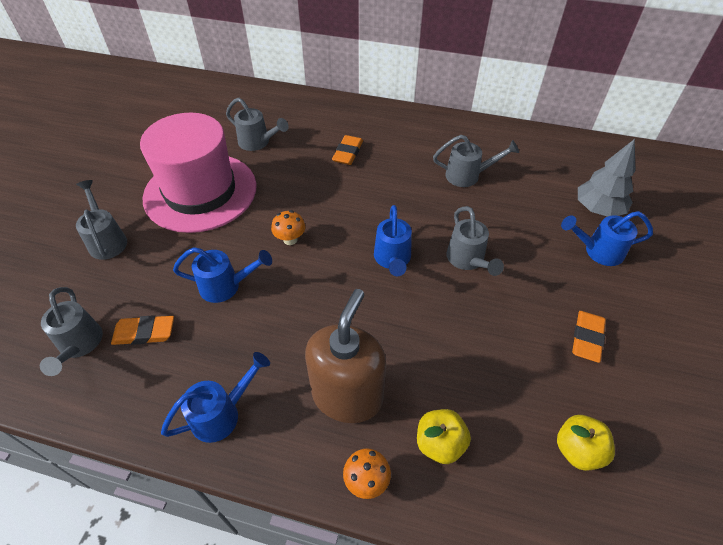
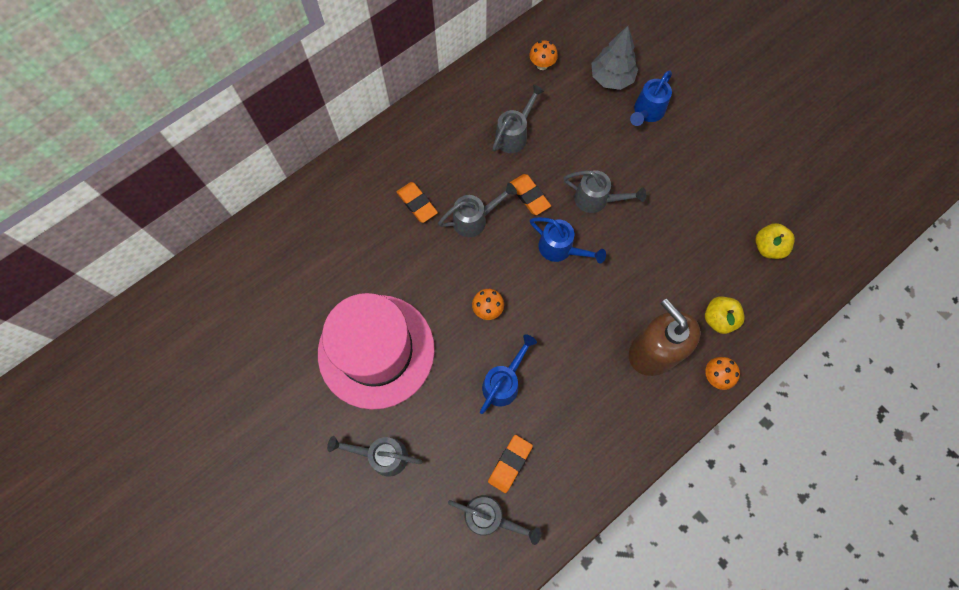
camera: 55 degrees left, 20 degrees up
(221, 414) = (616, 440): blue watering can -> none
(257, 142) = (343, 269): grey watering can -> grey watering can (474, 219)
(551, 160) = (542, 65): none -> orange mushroom
(587, 338) = (705, 179): orange eraser -> orange eraser (529, 196)

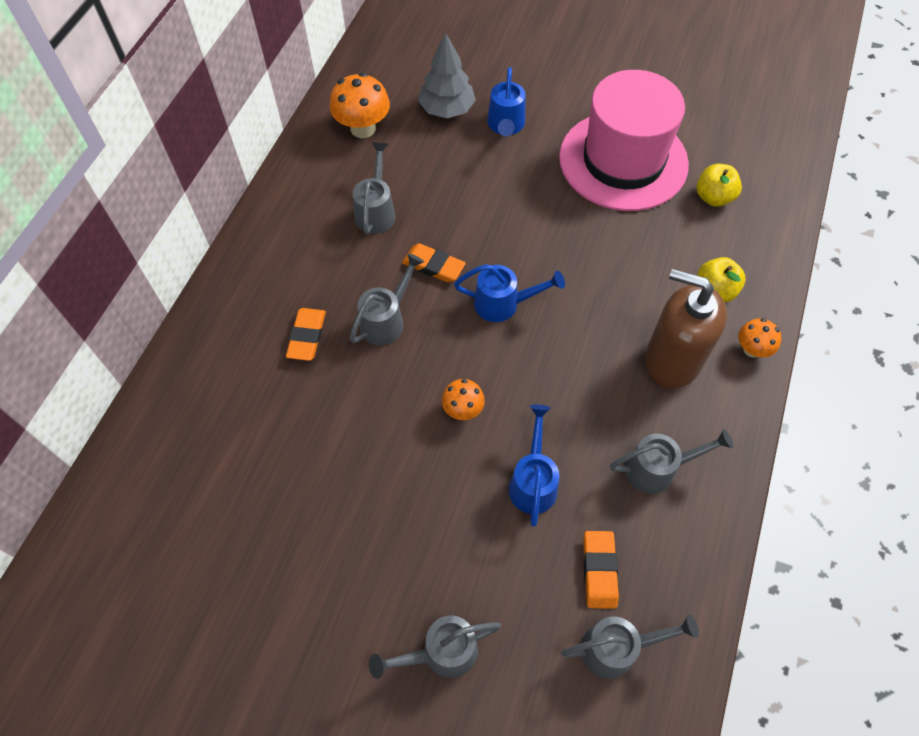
camera: 30 degrees left, 10 degrees down
(376, 351) = (357, 530): pink hat -> pink hat (623, 161)
(417, 204) = (307, 336): orange eraser -> orange eraser turned 75 degrees clockwise
(542, 65) = (363, 128): orange mushroom -> orange mushroom, size x1.69
(596, 199) = (509, 235): grey watering can -> grey watering can (657, 469)

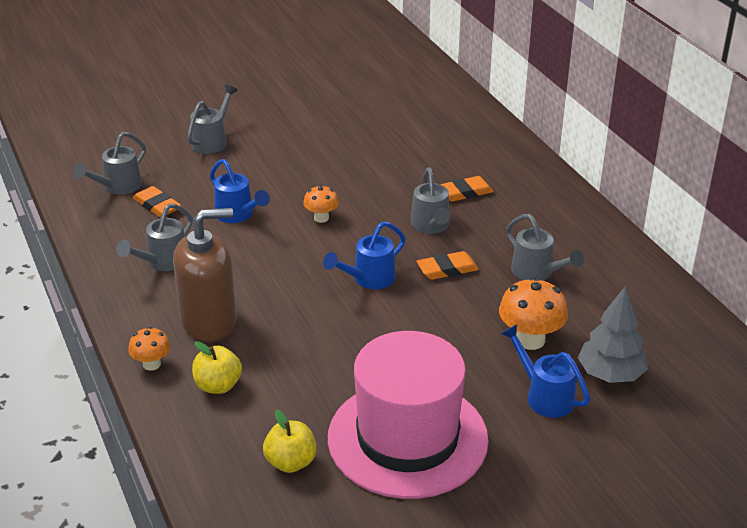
camera: 135 degrees right, 25 degrees down
(307, 336) = (465, 192): orange eraser -> orange eraser turned 75 degrees counterclockwise
(363, 128) = (642, 315): orange mushroom -> orange mushroom (530, 340)

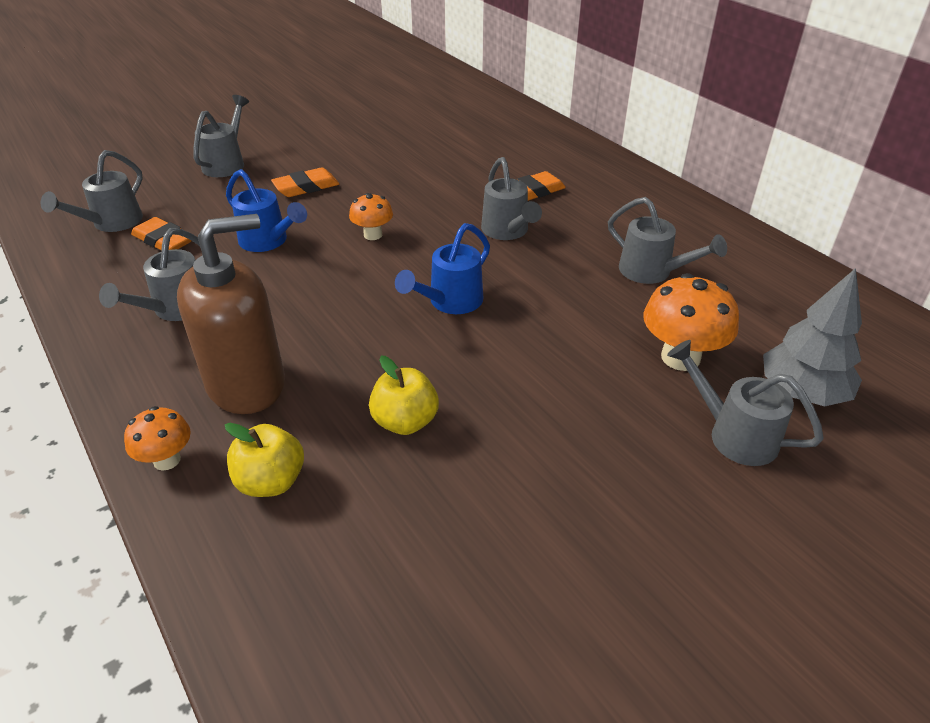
camera: 10 degrees left, 5 degrees up
(291, 462) = (405, 601): yellow apple -> yellow apple (405, 422)
(407, 438) = (571, 530): pink hat -> none
(447, 269) = (543, 279): orange eraser -> orange eraser (306, 187)
(545, 396) = (734, 435): blue watering can -> grey watering can

